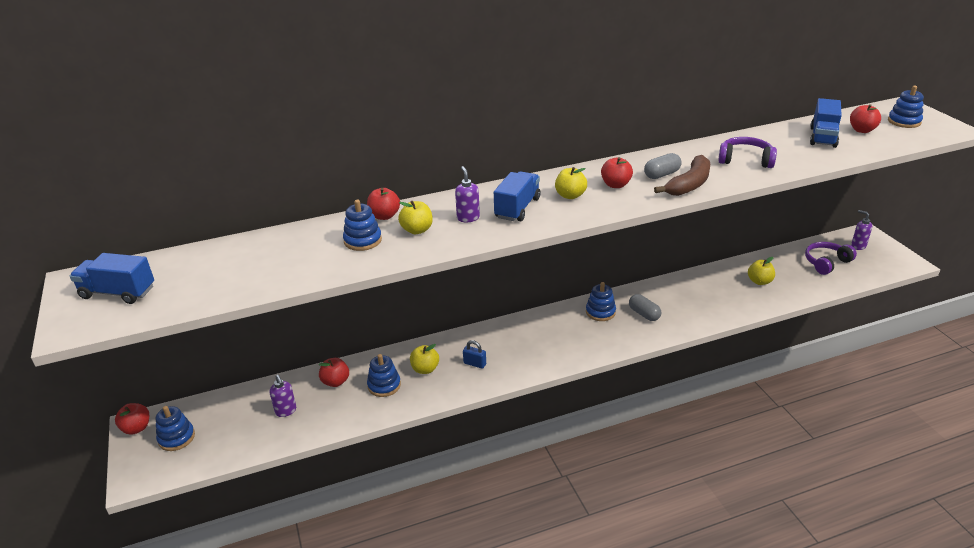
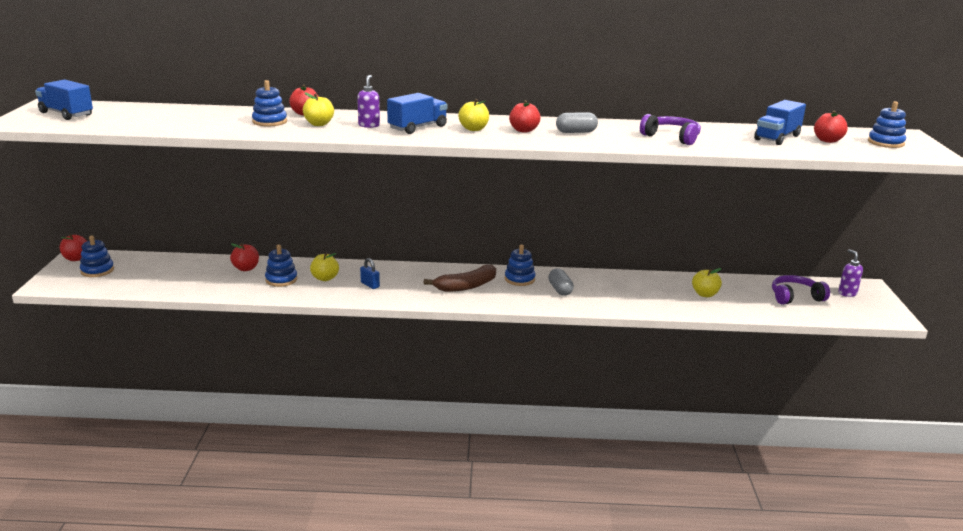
camera: 20 degrees right, 10 degrees down
(286, 411) = (190, 276): purple soap dispenser -> none
(689, 184) = (592, 141): brown banana -> brown banana (466, 286)

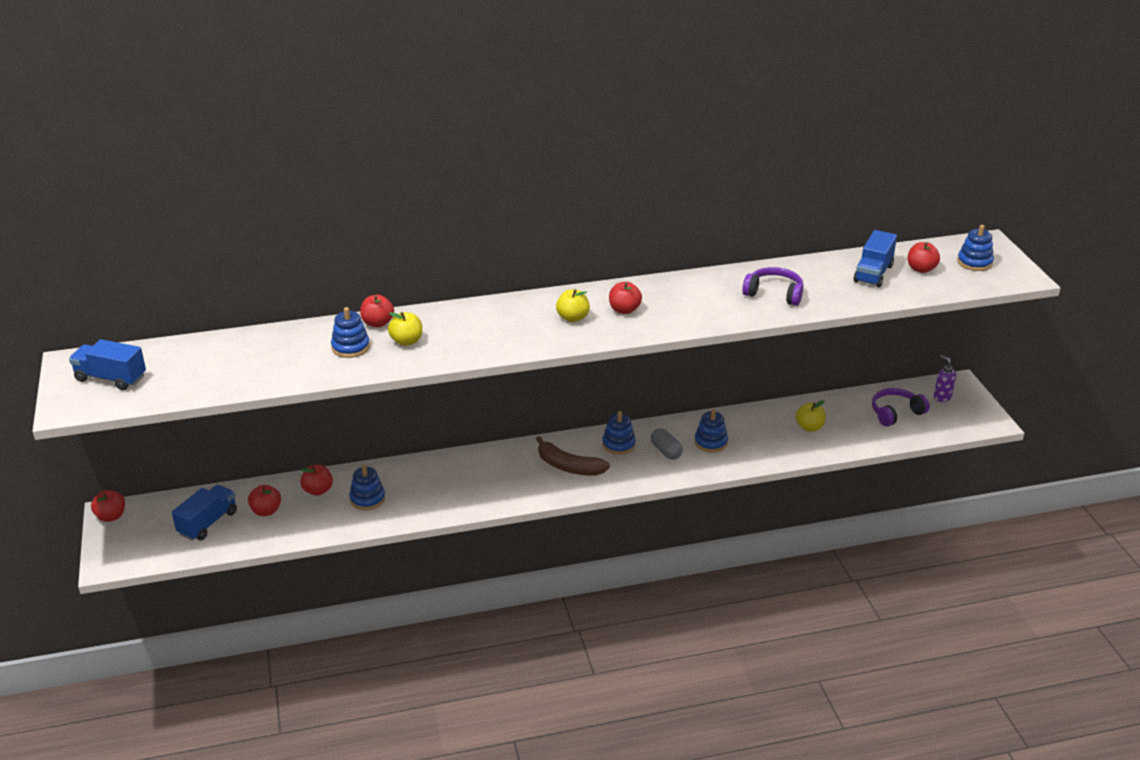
camera: 15 degrees left, 10 degrees up
(97, 270) = (150, 529): blue stacking toy -> blue stacking toy (710, 442)
(195, 274) = (266, 511): none -> red apple
(325, 278) = (413, 487): yellow apple -> none
(369, 125) = (461, 333): purple soap dispenser -> none
(370, 285) = (467, 486): blue padlock -> none
(417, 127) = (514, 327): blue truck -> blue truck (208, 523)
(466, 286) = (568, 466): brown banana -> brown banana turned 75 degrees clockwise
(576, 132) = (677, 302): grey capsule -> none

